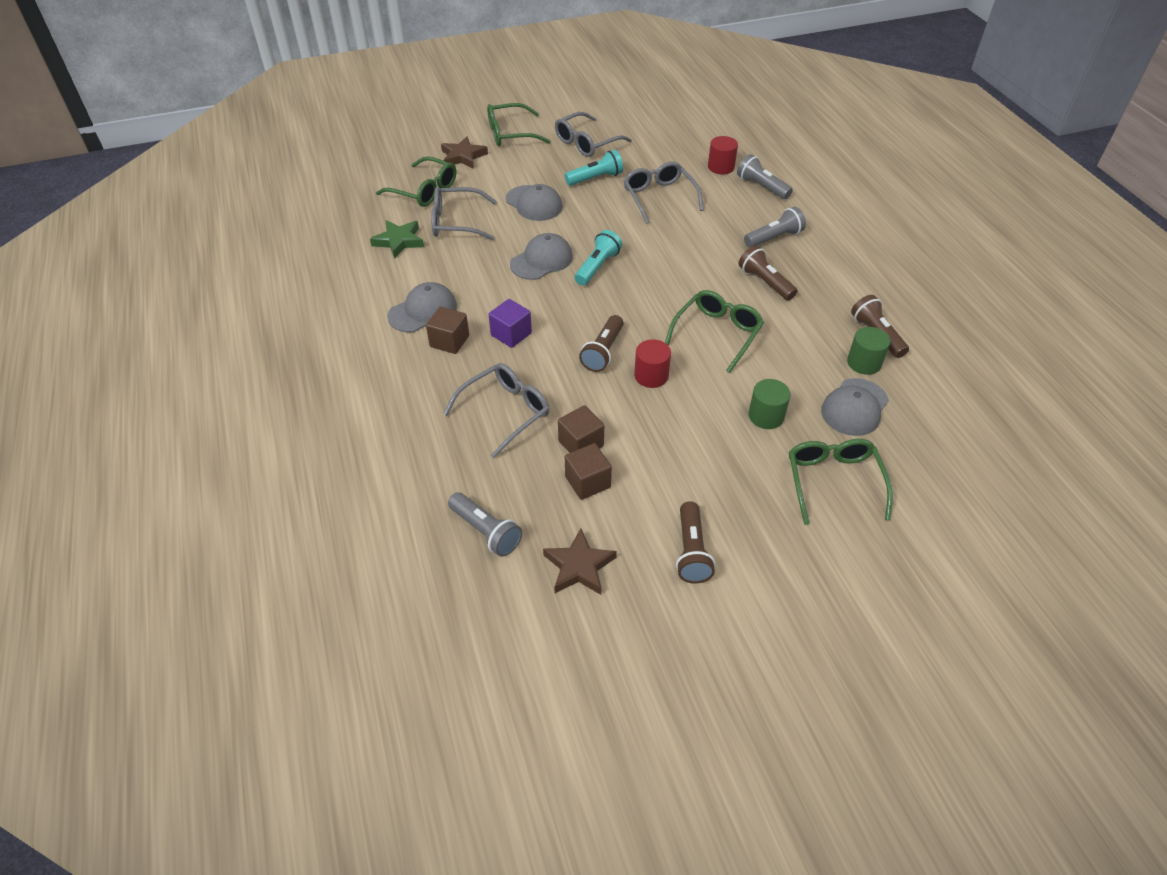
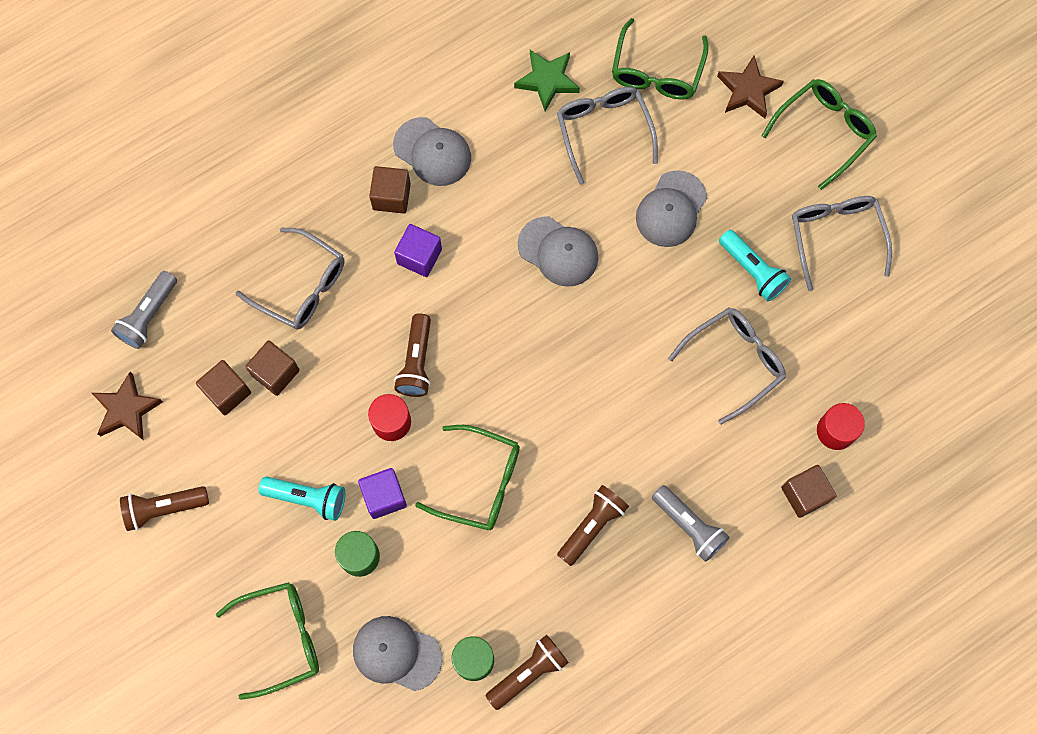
camera: 75 degrees right, 25 degrees up
(510, 134) = (824, 132): green glasses -> green glasses turned 75 degrees clockwise
(586, 143) = (835, 237): grey glasses -> grey glasses turned 45 degrees clockwise
(597, 267) = (564, 319): turquoise flashlight -> turquoise flashlight (307, 498)
(603, 352) = (416, 362): brown flashlight -> brown flashlight turned 90 degrees counterclockwise
(716, 391) = (384, 496): none -> purple cube
(762, 187) = (804, 494): grey flashlight -> brown cube

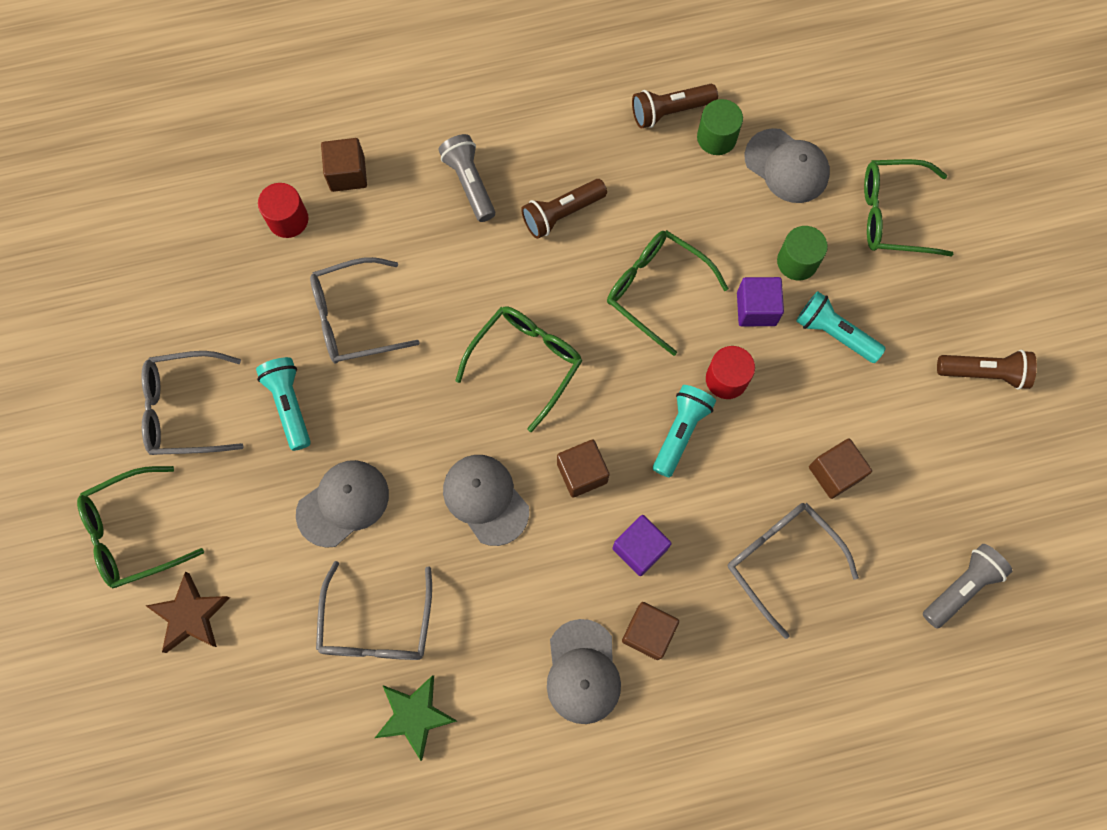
camera: 160 degrees left, 0 degrees up
(127, 409) = (1005, 489): brown star -> none
(227, 392) = (892, 470): brown cube -> brown cube (582, 473)
(416, 362) = (680, 432): brown flashlight -> turquoise flashlight
(432, 152) = (583, 672): grey cap -> grey cap turned 150 degrees counterclockwise
(656, 71) = (282, 679): green glasses -> green glasses (526, 362)
(835, 237) = (185, 409): grey glasses -> grey glasses turned 75 degrees clockwise

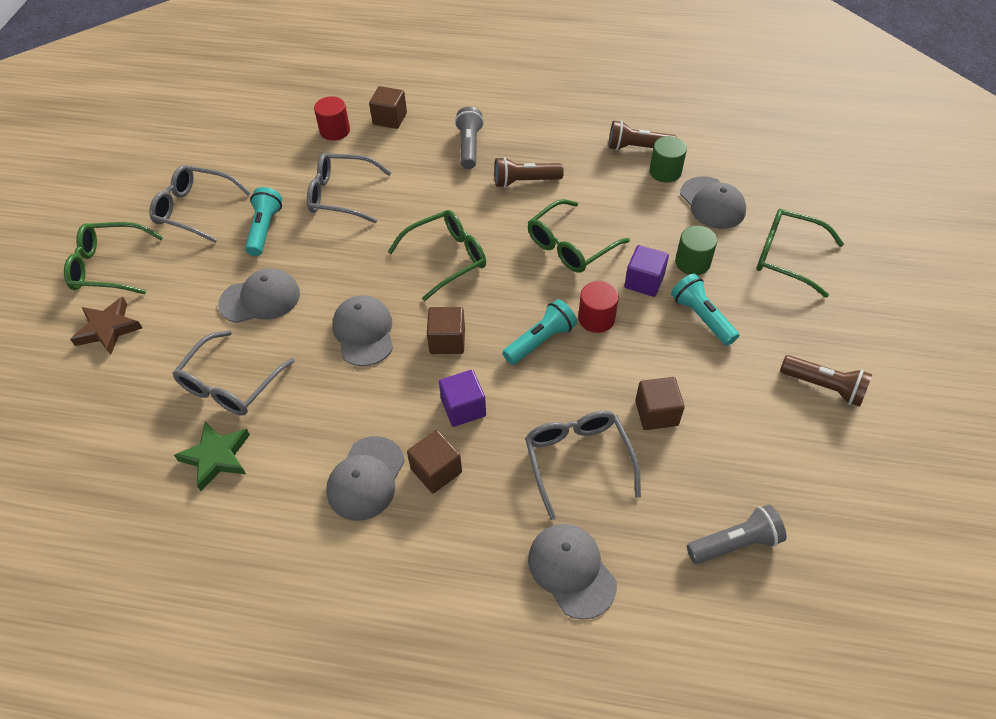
camera: 25 degrees right, 20 degrees down
(656, 290) = (570, 246): green glasses -> green glasses turned 105 degrees counterclockwise
(826, 681) = (571, 570): none -> grey cap

